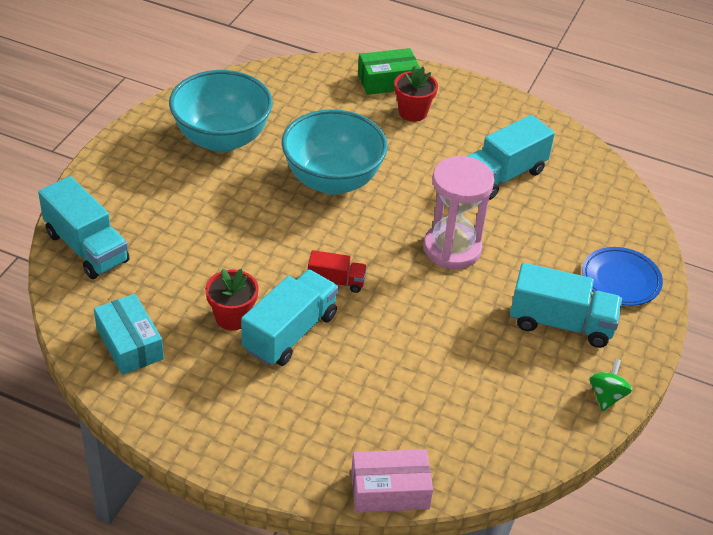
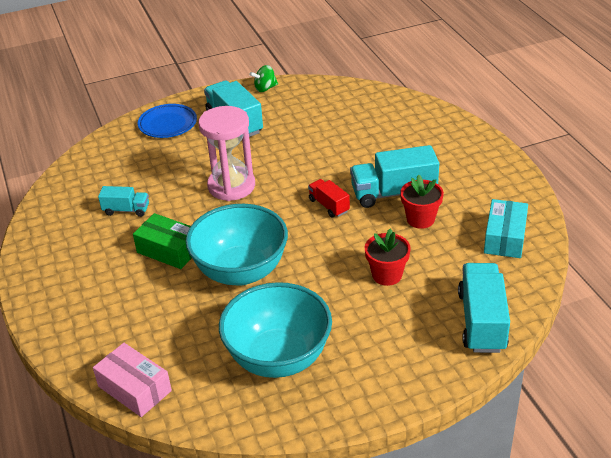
camera: 130 degrees left, 5 degrees down
(387, 81) = (75, 332): green box -> green box (169, 250)
(390, 490) = (425, 106): pink box -> pink box (134, 388)
(413, 112) = (103, 291): red flower pot -> red flower pot (387, 275)
(503, 176) = (126, 210): turquoise truck -> turquoise truck, size x0.55

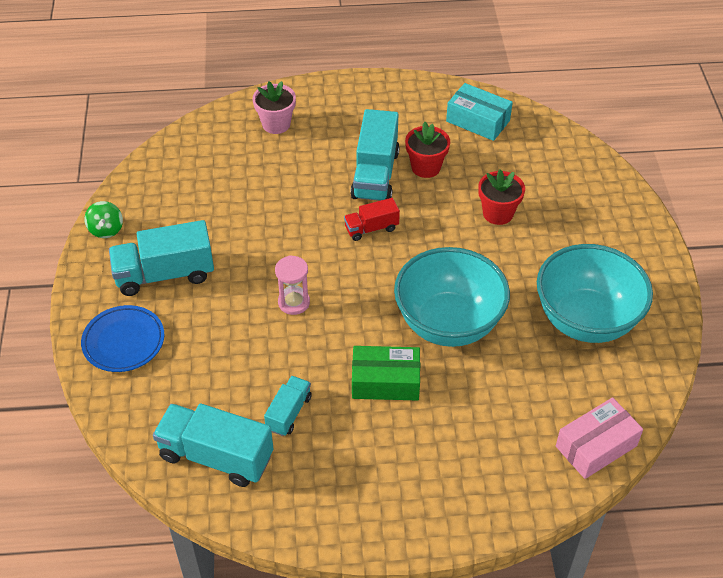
camera: 75 degrees left, 10 degrees up
(169, 250) = (385, 381): green box -> green box turned 45 degrees clockwise
(231, 186) = (294, 302): pink hourglass -> pink hourglass, size x0.54
(420, 129) = (276, 124): none -> pink flower pot
(481, 321) = (581, 170): turquoise truck -> turquoise truck (216, 456)

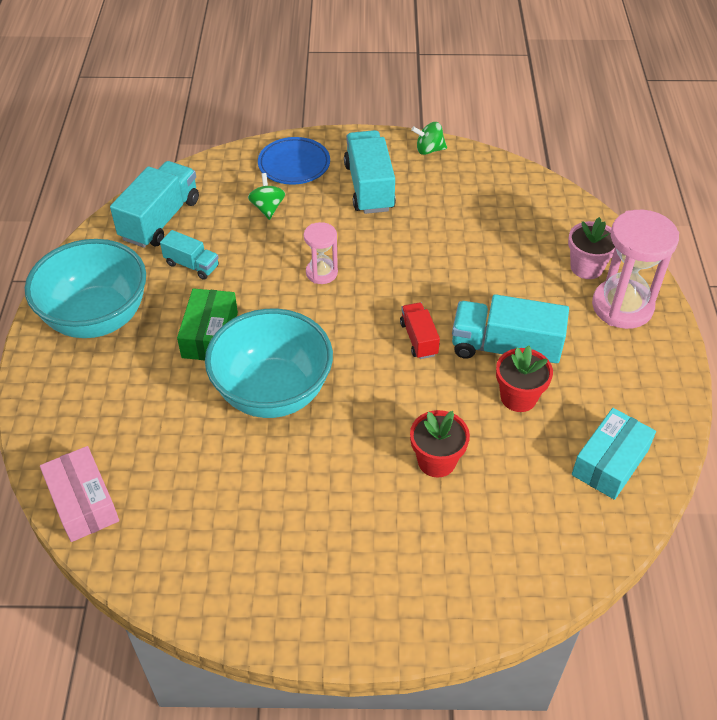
camera: 95 degrees right, 0 degrees up
(197, 357) = (267, 208): none -> green spinning top
(320, 106) = (622, 306): none -> pink hourglass
(586, 320) = (254, 526): turquoise bowl -> turquoise bowl (97, 318)

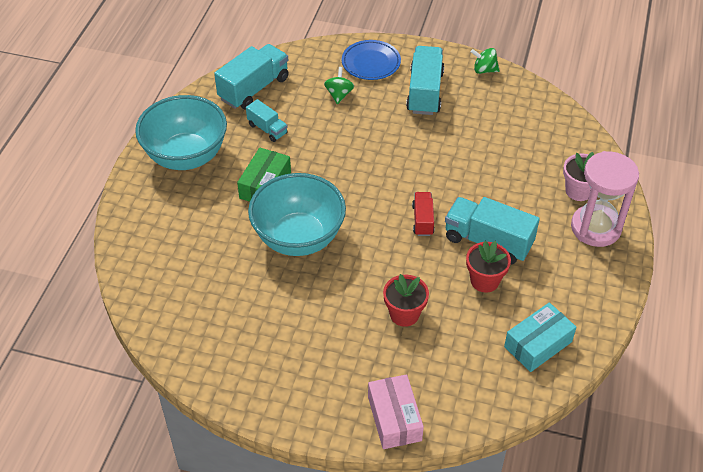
camera: 15 degrees right, 0 degrees up
(83, 502) = (141, 287): pink box -> pink box (394, 418)
(321, 273) = (364, 154): pink hourglass -> none

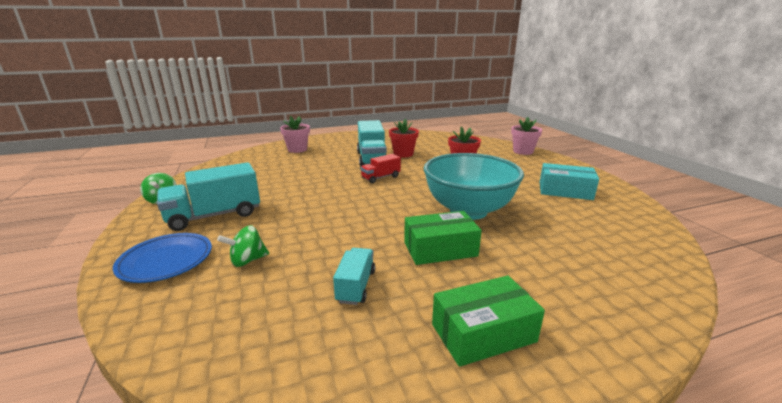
camera: 125 degrees left, 25 degrees down
(186, 156) = (483, 333): turquoise bowl -> green box
(254, 89) = (278, 341): turquoise truck -> none
(394, 418) = (523, 151): pink box -> pink flower pot
(538, 344) = (423, 139): turquoise box -> turquoise box (565, 191)
(595, 228) = (325, 142): pink hourglass -> none

